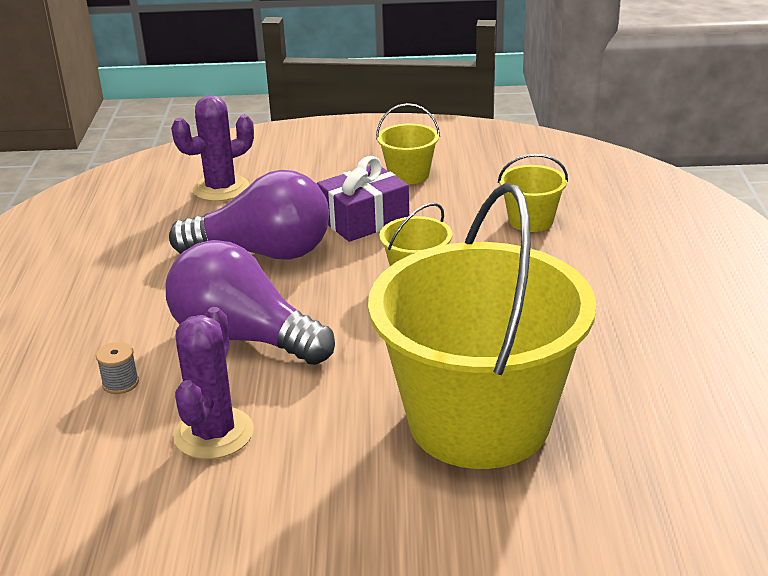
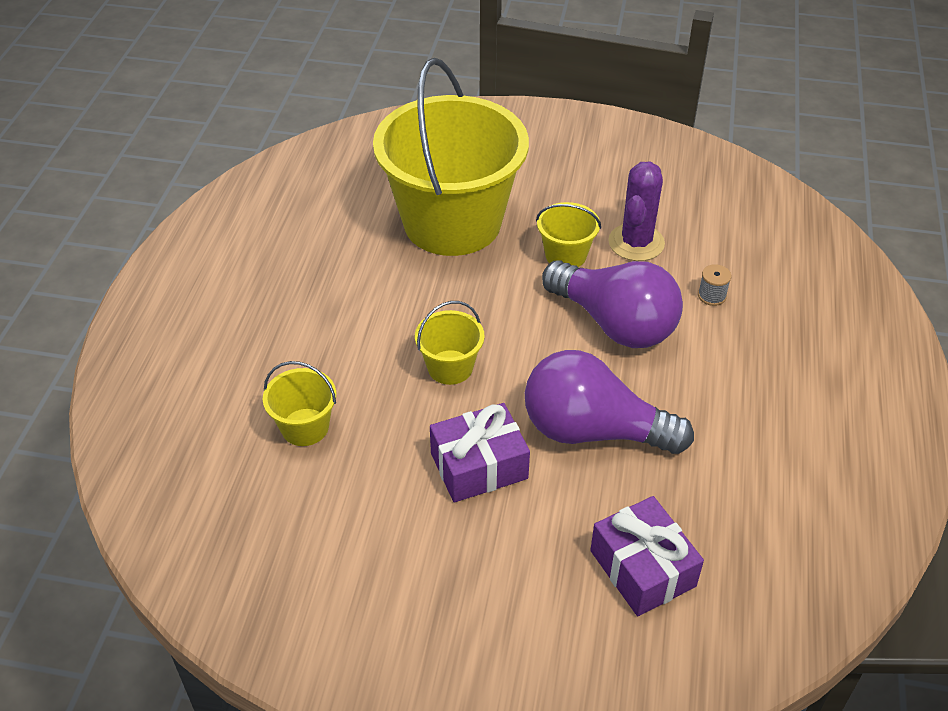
camera: 170 degrees left, 15 degrees up
(221, 188) = (642, 568): purple cactus -> purple gift
(408, 175) = (402, 547): yellow bucket -> yellow bucket (565, 255)

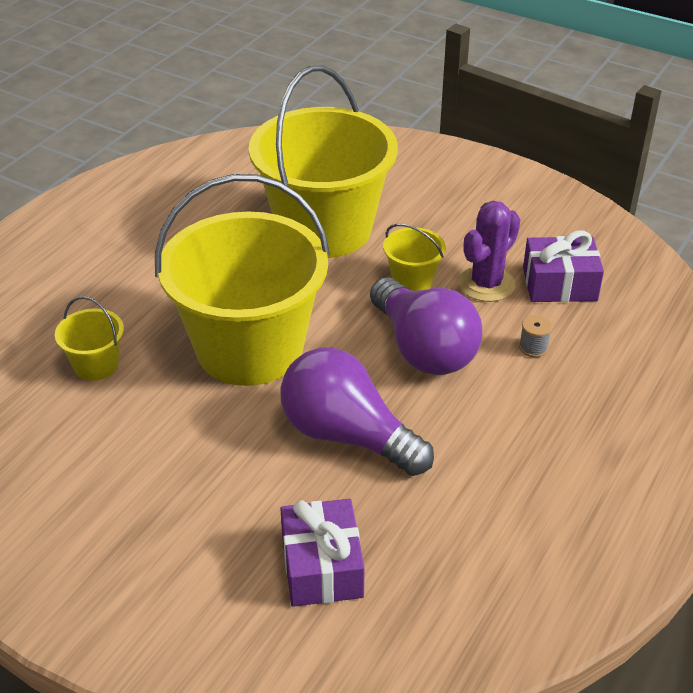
camera: 20 degrees right, 5 degrees down
(450, 367) = (250, 348): yellow bucket -> yellow bucket, size x2.43
(479, 466) = (225, 437): purple gift -> purple gift (559, 284)

